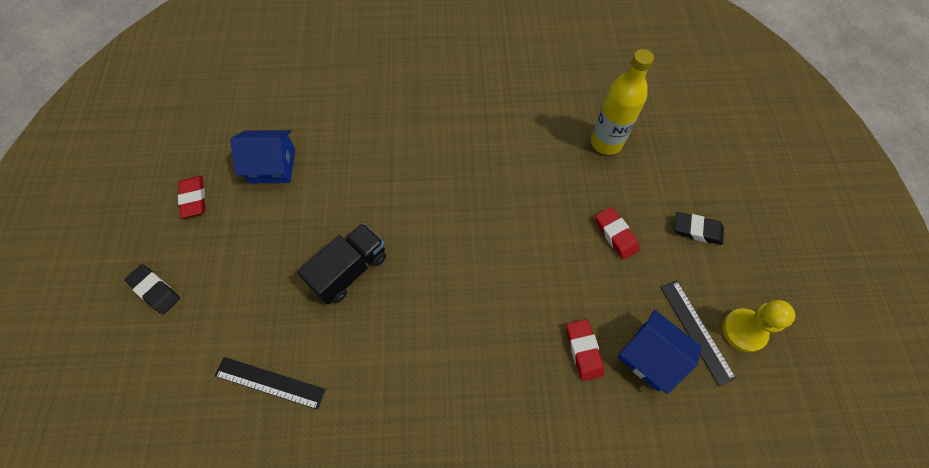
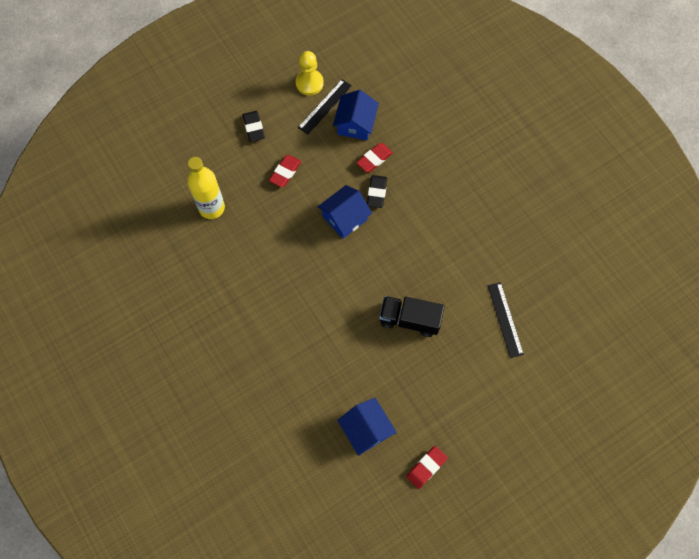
camera: 120 degrees left, 5 degrees up
(155, 290) = (502, 437): black eraser -> black eraser (377, 193)
(518, 269) = (345, 218): none -> blue house

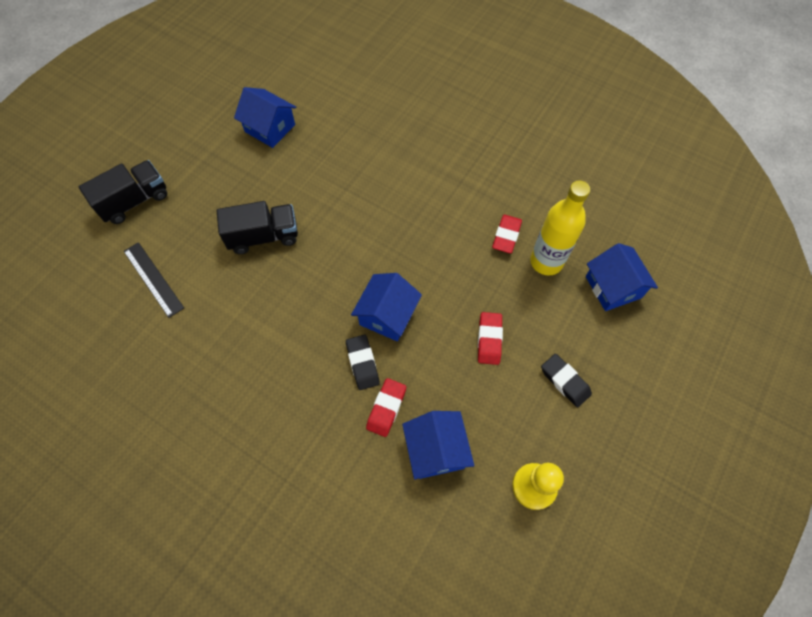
camera: 155 degrees right, 5 degrees down
(179, 170) = (613, 287): none -> blue house
(325, 106) = (492, 458): black ruler -> none
(426, 467) = (200, 121): red eraser -> red eraser (506, 236)
(505, 401) = (134, 201): none -> black truck

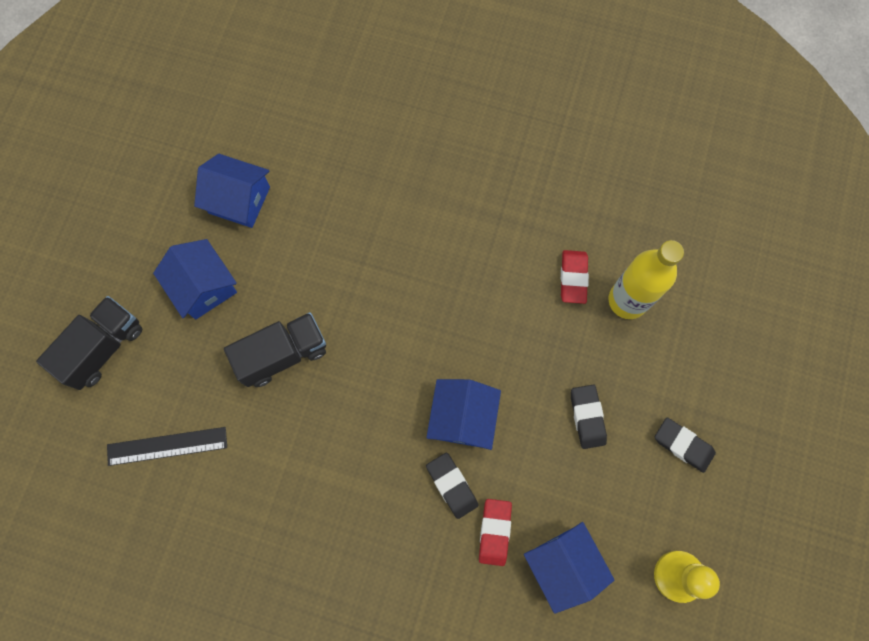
camera: 15 degrees left, 10 degrees up
(153, 279) = (167, 446): black ruler -> black ruler turned 45 degrees counterclockwise
(489, 340) = (587, 417): red eraser -> black eraser
(613, 287) = (710, 313): blue house -> blue house (204, 287)

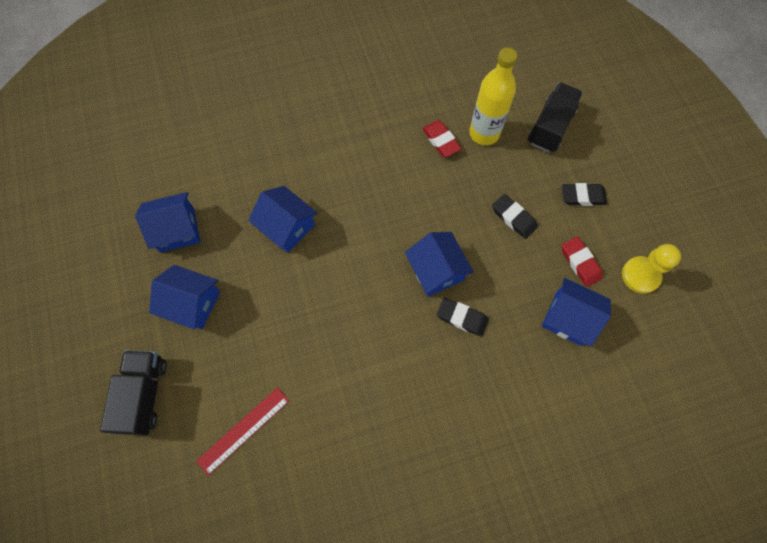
camera: 35 degrees left, 5 degrees down
(167, 446) = (243, 430): black ruler -> red ruler
(283, 354) = (283, 311): black truck -> black truck (550, 127)
(346, 268) = (287, 227): none -> blue house
(494, 532) = (511, 328): red eraser -> red eraser (580, 263)

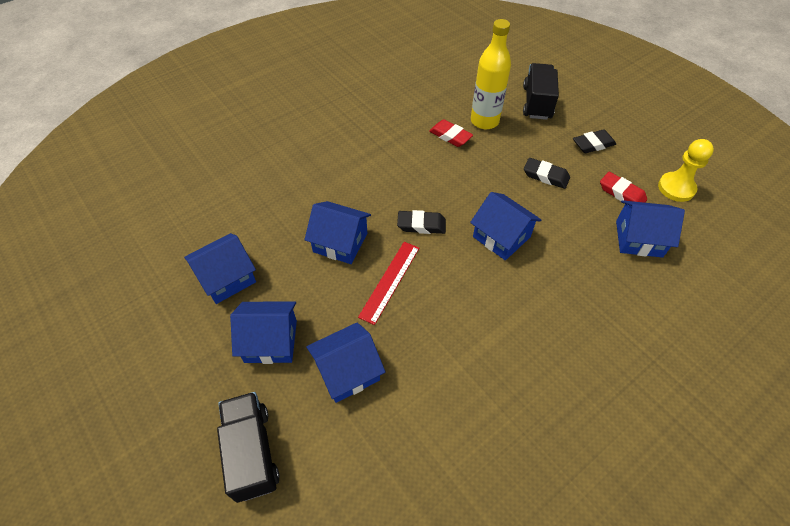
camera: 20 degrees left, 15 degrees down
(243, 430) = (381, 448): red ruler -> red ruler (389, 281)
(244, 354) = (347, 371): none -> blue house
(462, 318) = (546, 268): black eraser -> black eraser (421, 225)

